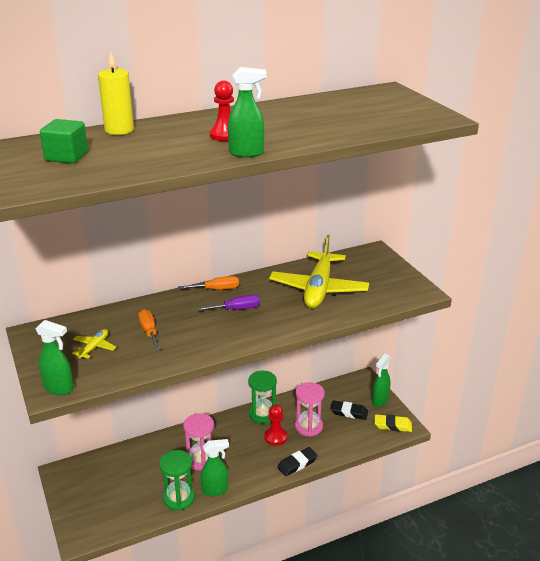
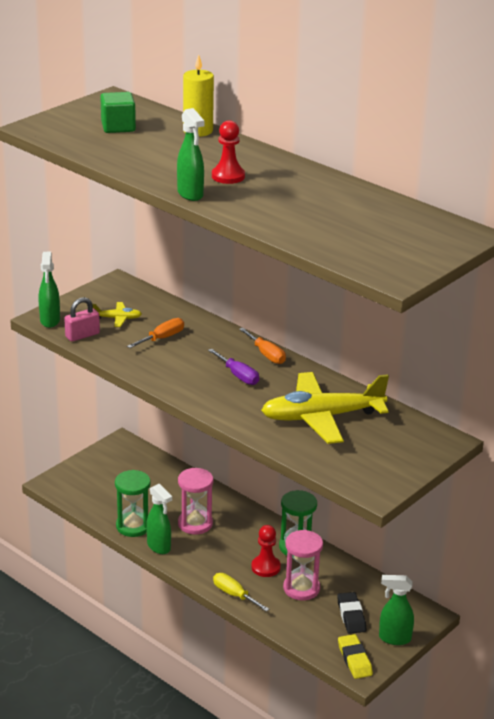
camera: 65 degrees right, 0 degrees up
(104, 374) = (82, 335): none -> pink padlock
(297, 464) = (234, 595): black eraser -> yellow screwdriver

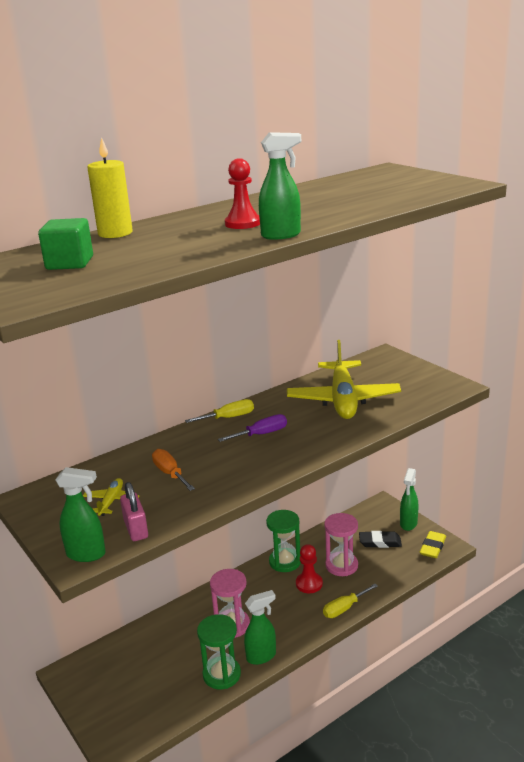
camera: 75 degrees left, 5 degrees down
(266, 354) = (229, 417): orange screwdriver -> yellow screwdriver
(354, 659) = (432, 547): yellow eraser -> yellow eraser turned 60 degrees counterclockwise

